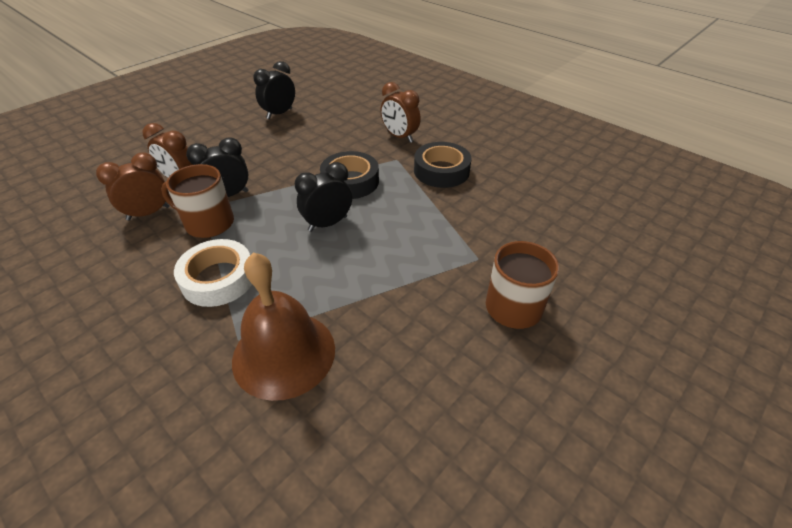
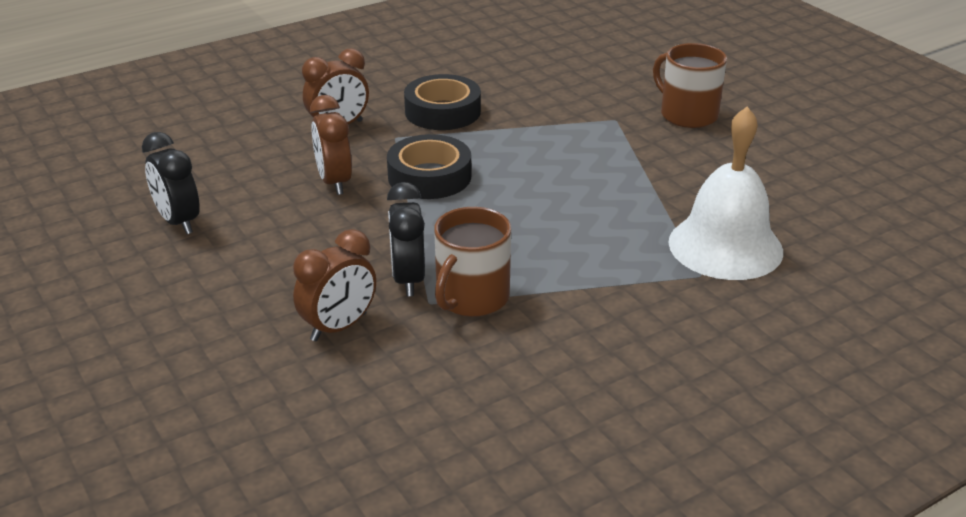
camera: 75 degrees left, 10 degrees down
(148, 213) = (417, 357): brown clock -> brown clock (334, 182)
(218, 279) = (595, 288): white tape -> none
(284, 353) = (725, 246): brown bell -> white bell
(327, 223) = (516, 202): black clock -> none

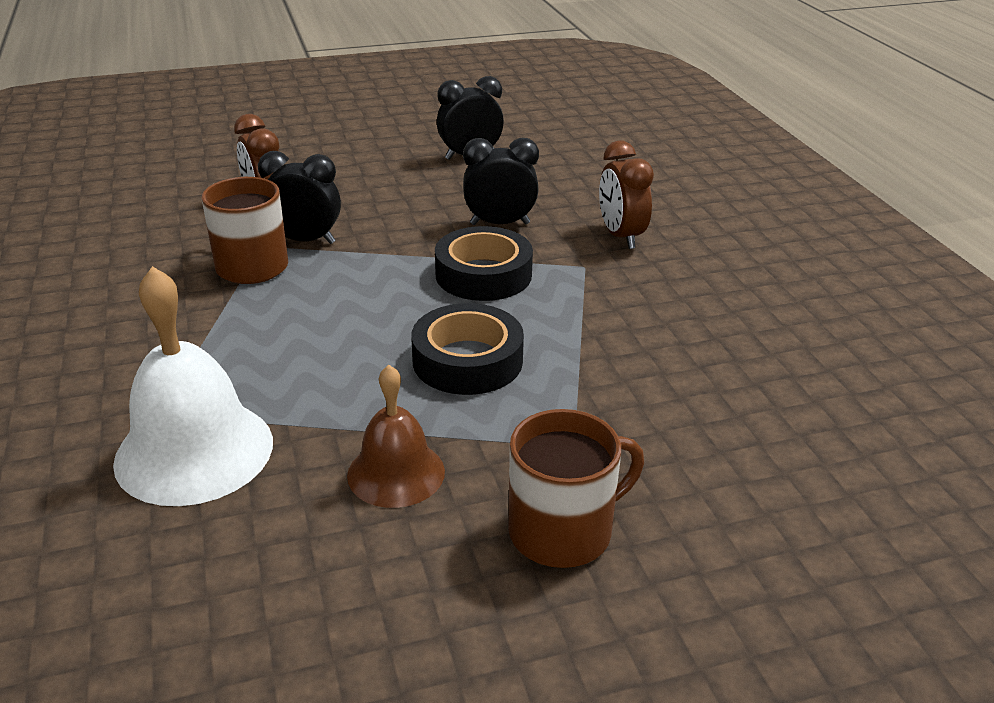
camera: 105 degrees right, 0 degrees up
(334, 182) = (500, 224): brown clock -> black clock
(442, 111) = (640, 304): black tape -> black tape (467, 360)
(684, 169) = (396, 473): none -> brown bell

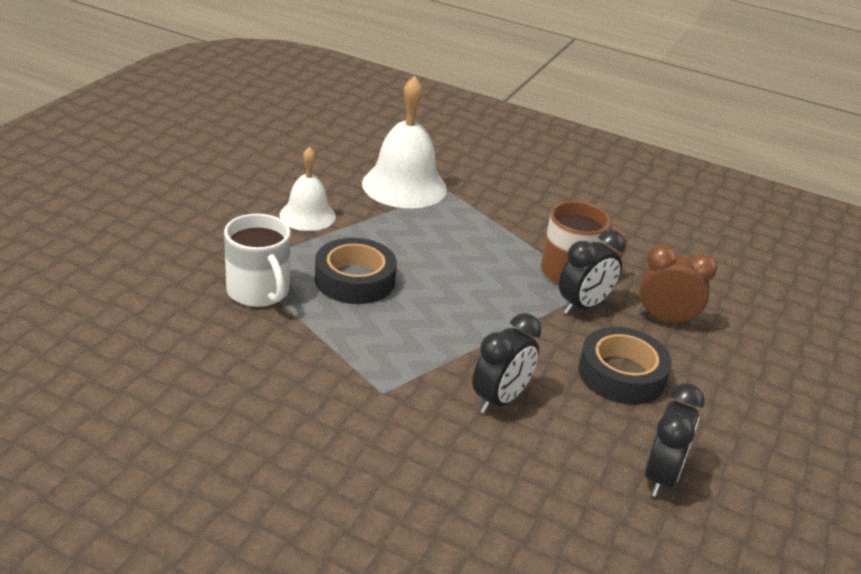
camera: 130 degrees right, 0 degrees up
(396, 473) = (307, 215): brown bell -> white bell
(483, 274) = (436, 343): black tape -> black tape (621, 374)
(563, 531) = (203, 227): brown mug -> none
(589, 399) = (259, 291): none -> white mug
(621, 236) = (395, 444): brown clock -> none

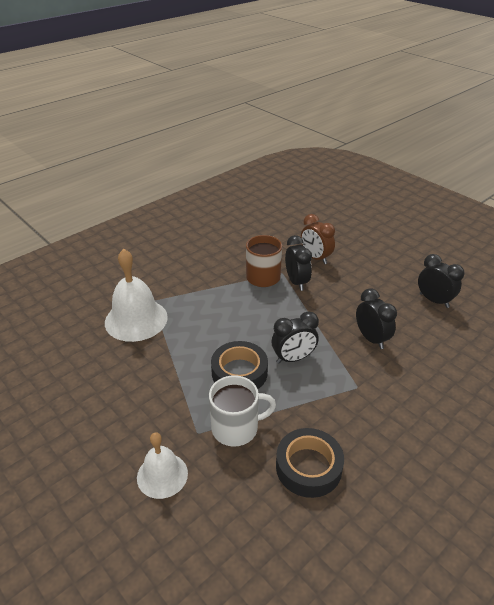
camera: 65 degrees left, 5 degrees up
(307, 215) = (150, 379): white bell -> white bell (162, 475)
(408, 323) = (293, 358): none -> black clock
(621, 374) = (357, 288): black tape -> black tape (308, 467)
(665, 319) = (315, 258): brown clock -> brown clock turned 75 degrees counterclockwise

